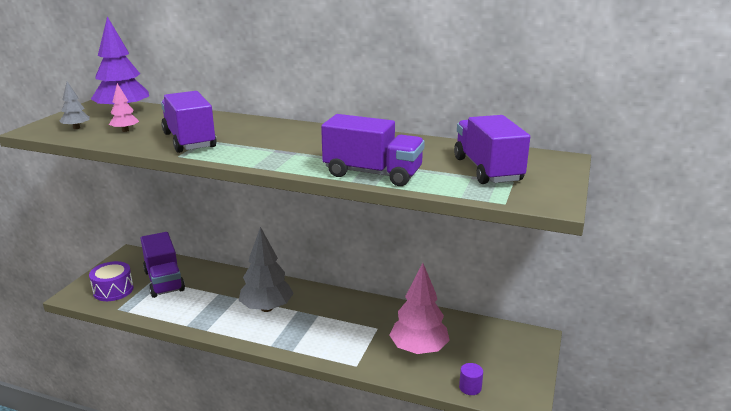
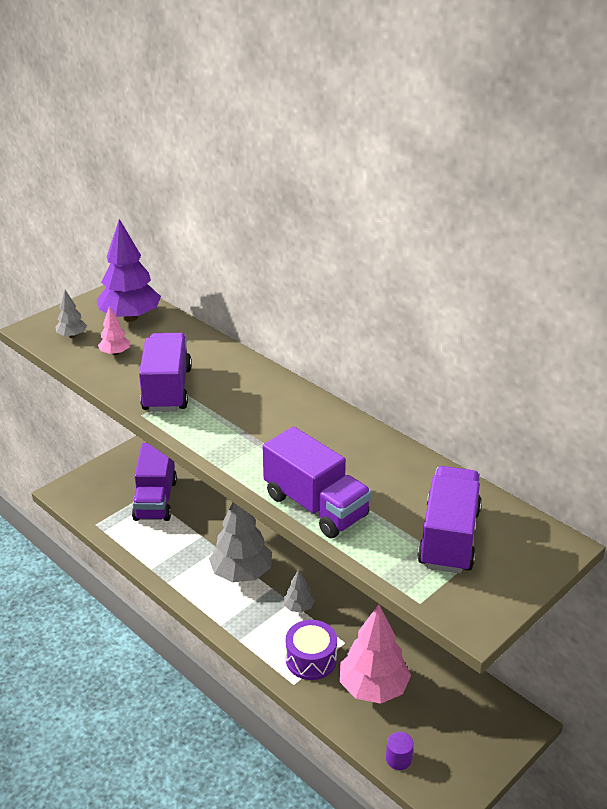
camera: 25 degrees right, 10 degrees up
(113, 290) = (101, 497): purple drum -> purple drum (311, 659)
(326, 316) = (298, 607): none -> grey tree

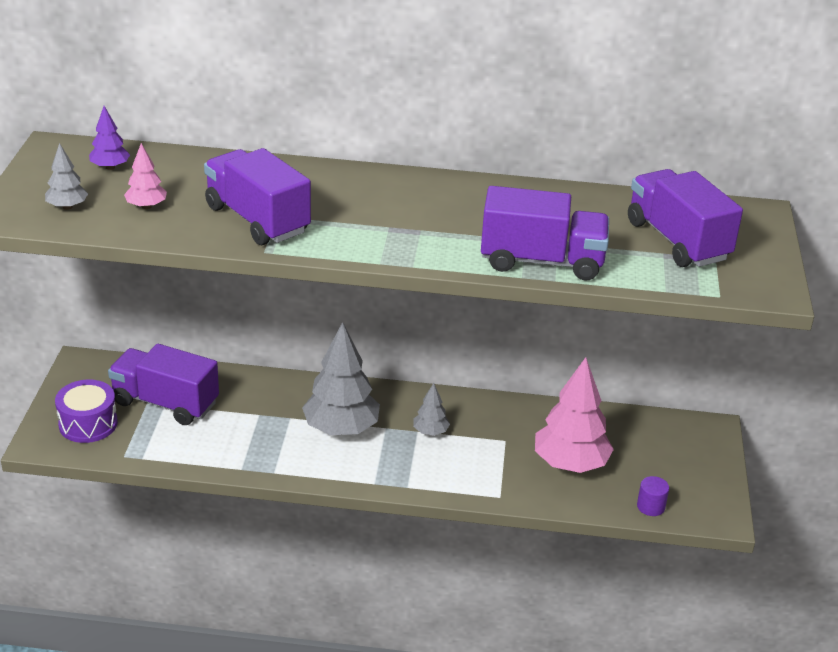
camera: 40 degrees left, 0 degrees up
(130, 317) = (110, 167): purple tree -> purple tree, size x0.48
(155, 500) = (165, 403): purple truck -> purple truck turned 150 degrees clockwise
(311, 659) = (492, 469): purple drum -> purple drum (88, 424)

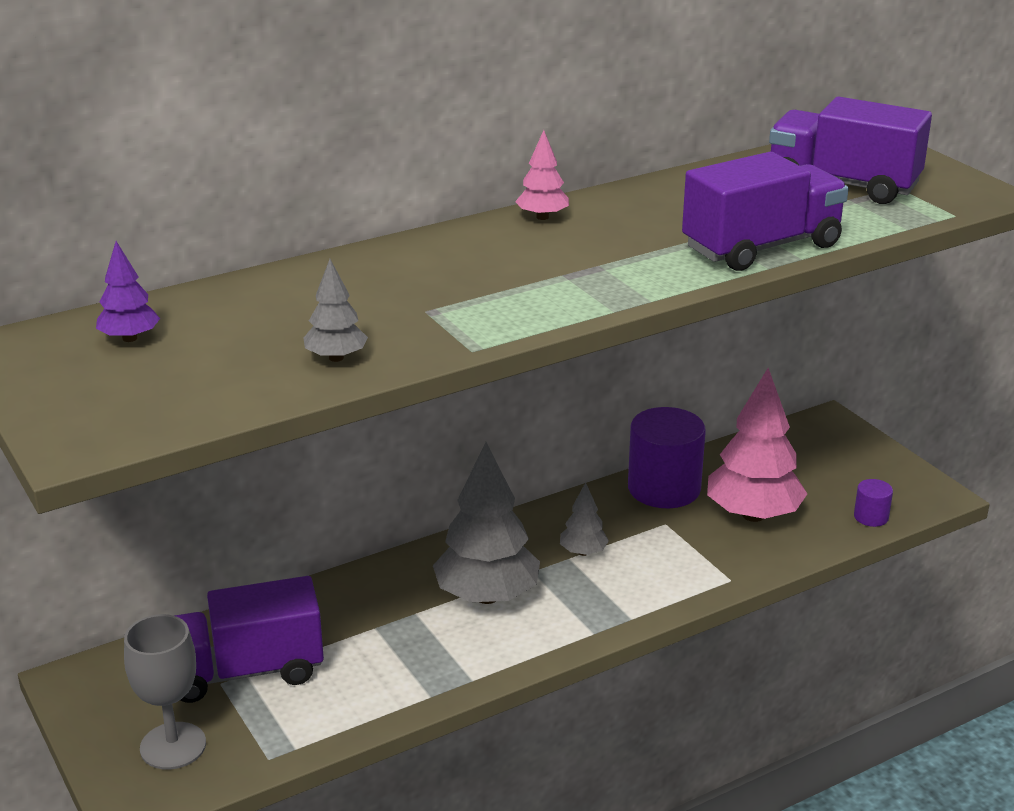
camera: 35 degrees left, 5 degrees down
(67, 207) = (145, 401): grey tree -> grey tree (336, 358)
(88, 424) = (173, 746): purple drum -> grey goblet
(146, 206) = (250, 361): pink tree -> pink tree (542, 217)
(257, 219) = (409, 322): purple truck -> none
(533, 418) = (664, 488): none -> purple cylinder

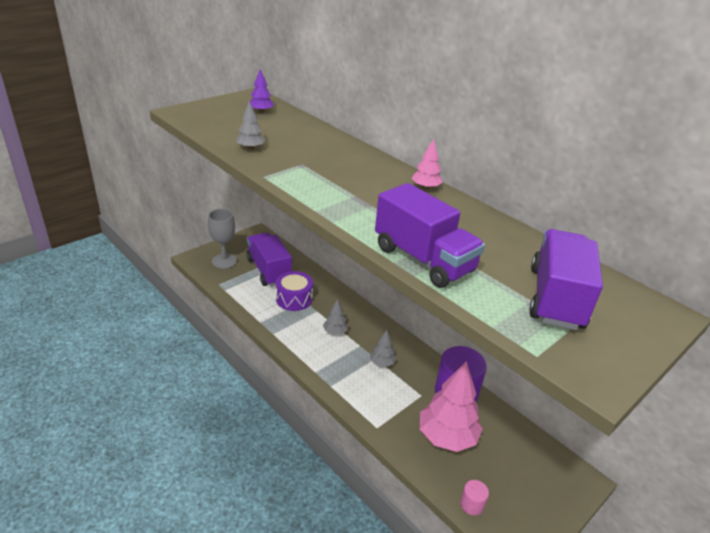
camera: 75 degrees right, 5 degrees up
(366, 641) = (294, 299): none -> purple drum
(487, 596) = (335, 332): grey tree -> grey tree, size x0.48
(871, 517) = (472, 504): purple cylinder -> pink cylinder

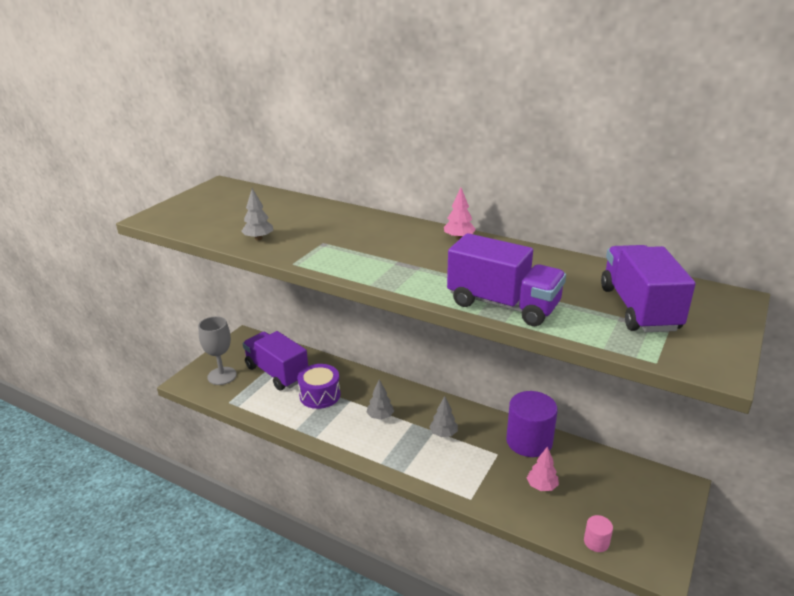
camera: 15 degrees left, 5 degrees down
(261, 112) = (242, 199): purple tree -> none
(447, 437) = (542, 486): pink tree -> pink tree, size x0.48

